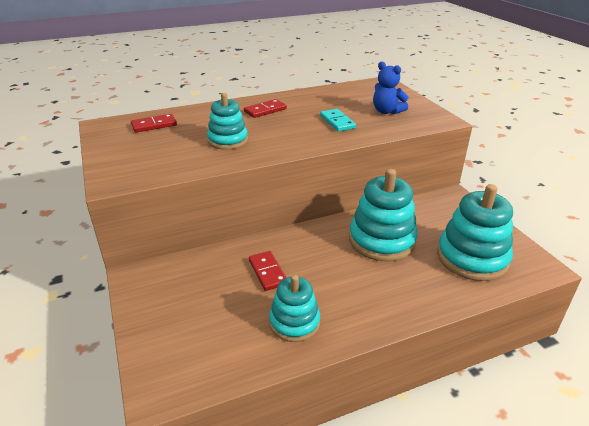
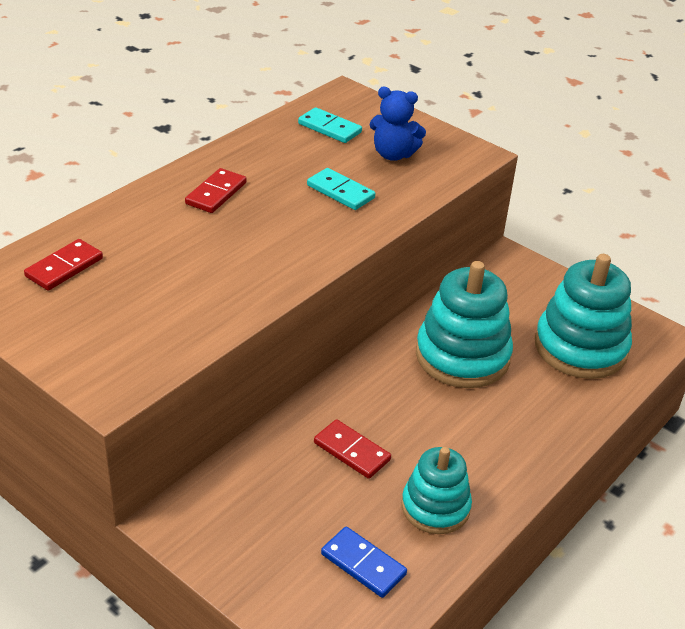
camera: 30 degrees left, 5 degrees up
(219, 340) = (363, 564): none -> blue domino
(228, 140) = (212, 268): turquoise stacking toy -> none
(358, 94) = (329, 128): none -> turquoise domino

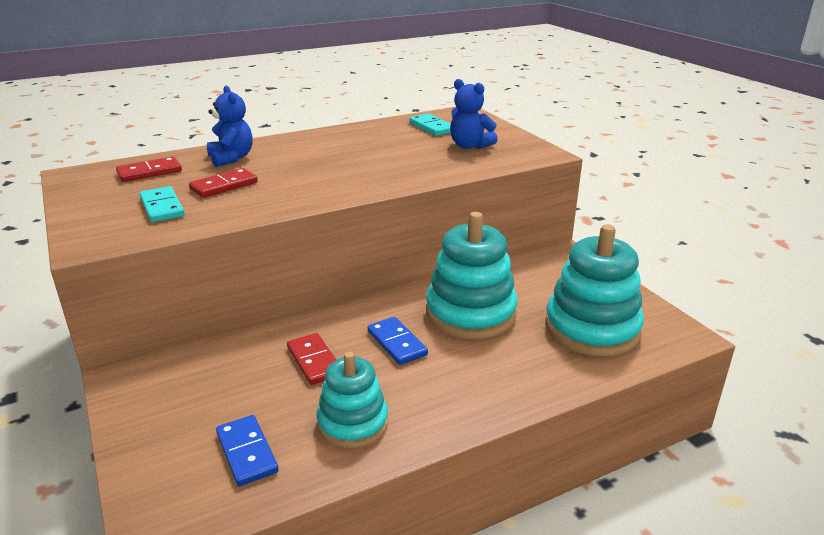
camera: 25 degrees right, 10 degrees down
(141, 225) = (231, 158): none -> blue teddy bear
(216, 193) = (305, 149): red domino -> red domino (224, 186)
(340, 192) = (403, 160): turquoise domino -> turquoise domino (162, 207)
(416, 410) = (396, 343): none -> blue domino

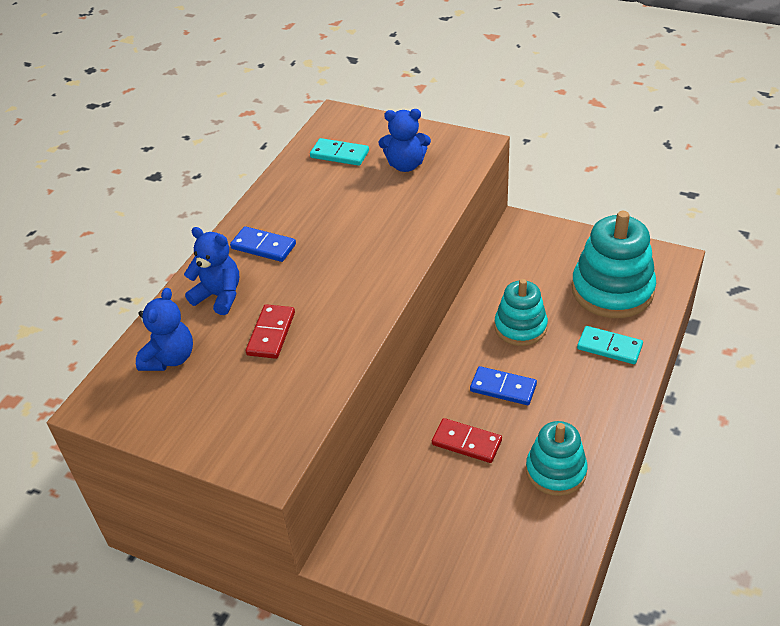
camera: 35 degrees left, 15 degrees up
(149, 172) = (170, 358): red domino -> blue teddy bear
(162, 207) = (259, 390): turquoise domino -> turquoise domino (609, 347)
(246, 452) = (519, 541): blue domino -> blue domino (263, 246)
(470, 313) = (520, 327): turquoise stacking toy -> turquoise stacking toy, size x0.63

